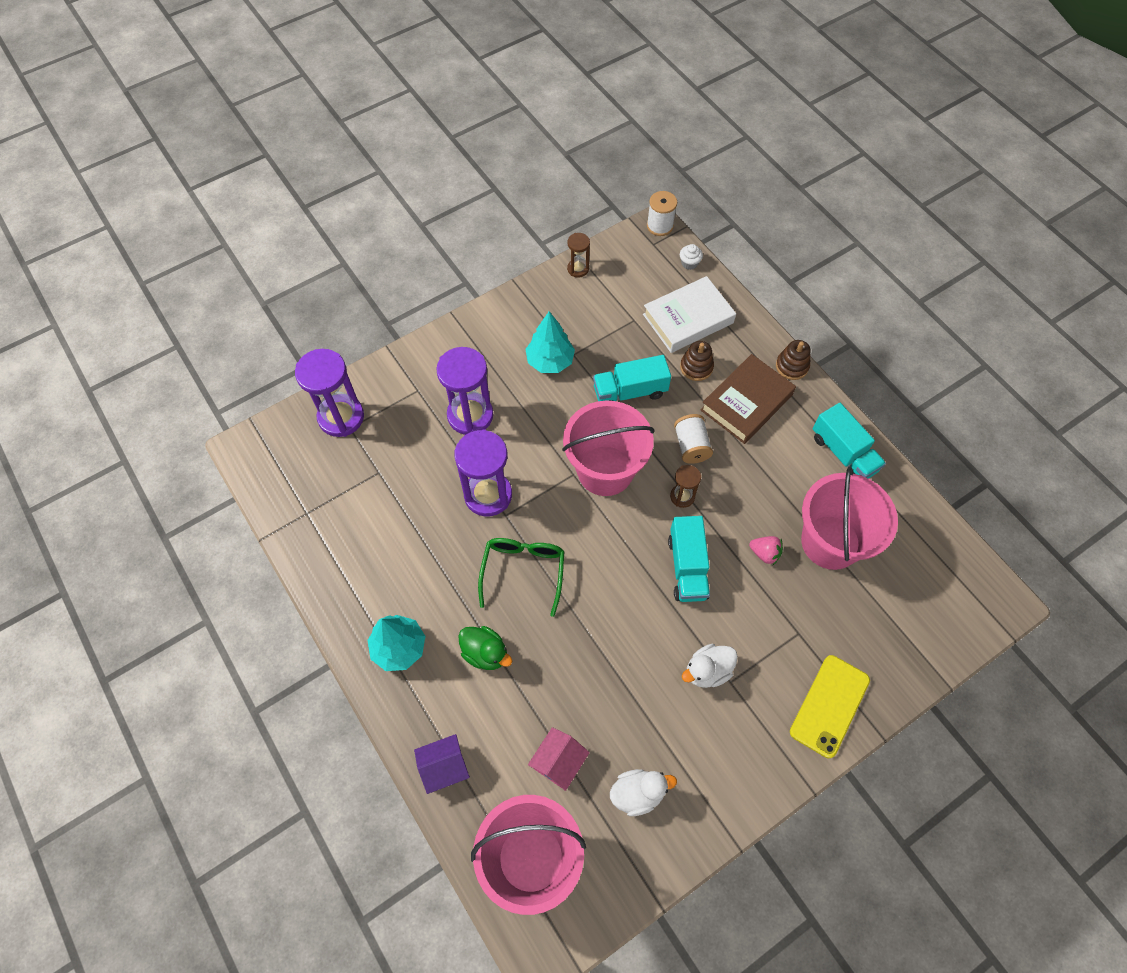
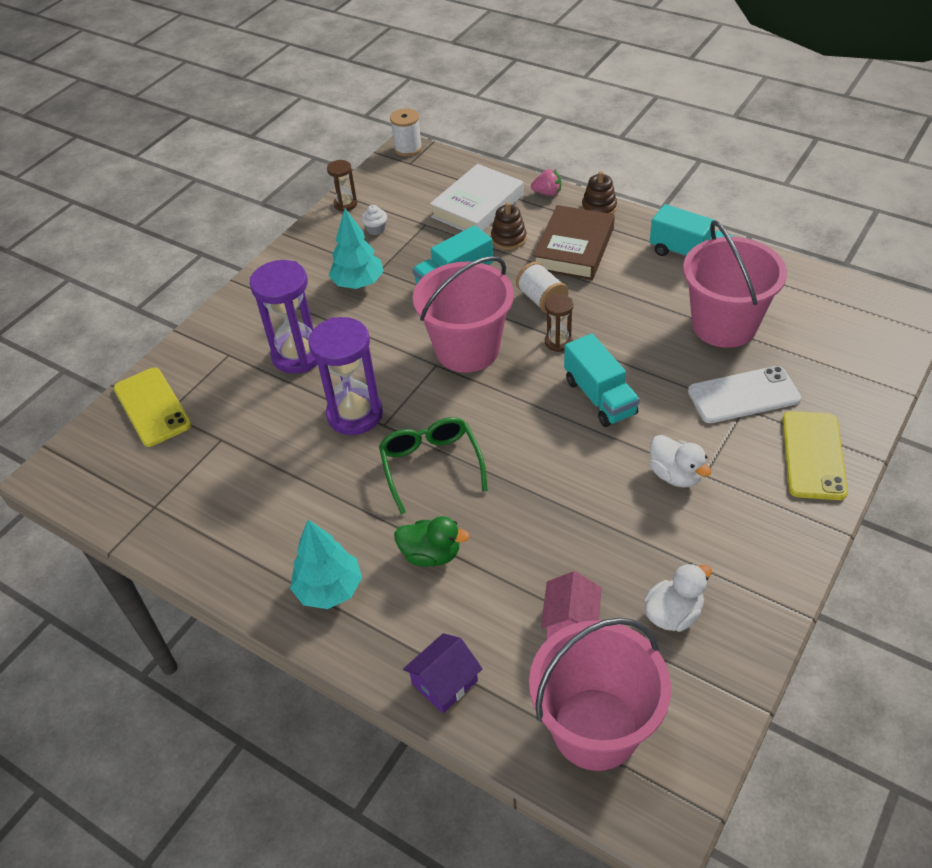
camera: 20 degrees left, 15 degrees down
(341, 417) = (152, 407): purple hourglass -> yellow phone
(689, 263) = (453, 166): white cupcake -> white cupcake (376, 229)
(707, 671) = (675, 475): white duck -> white duck turned 75 degrees counterclockwise
(764, 553) = (668, 357): pink strawberry -> pink strawberry (547, 193)
(806, 620) = (743, 395): none -> white phone

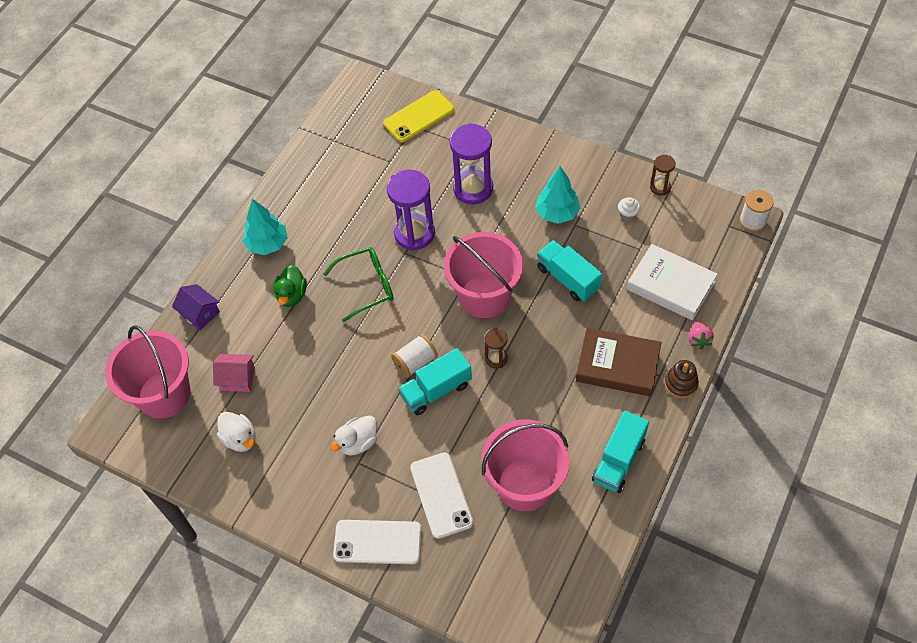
camera: 85 degrees right, 10 degrees up
(508, 239) = (626, 313): brown stacking toy -> none
(541, 300) = (547, 344): white spool -> white spool (415, 362)
(813, 455) = (377, 542): yellow phone -> white phone

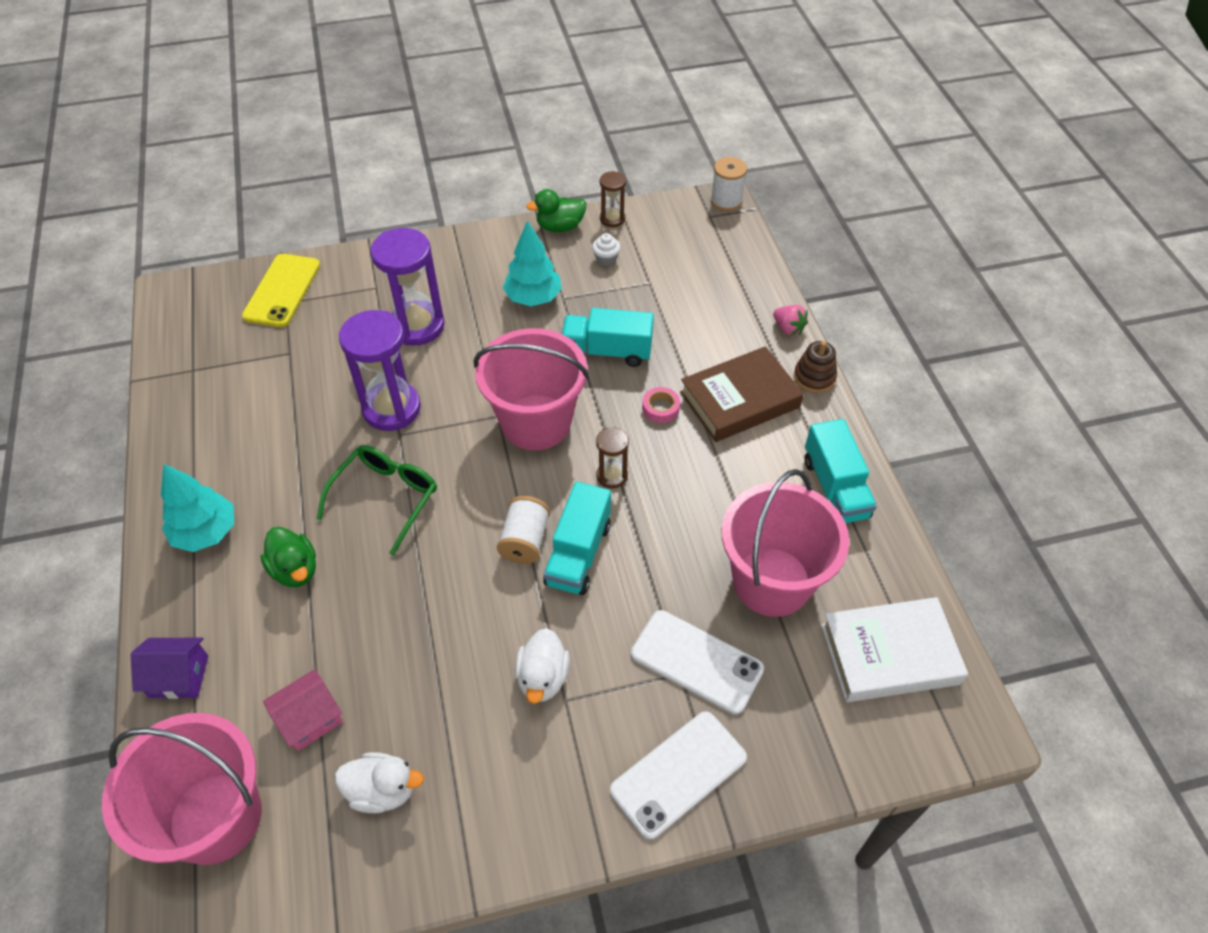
camera: 45 degrees left, 5 degrees down
(564, 337) = (660, 408): none -> pink tape
(620, 172) = (560, 227): none -> green duck
(670, 286) = (712, 297): white book -> white book (889, 654)

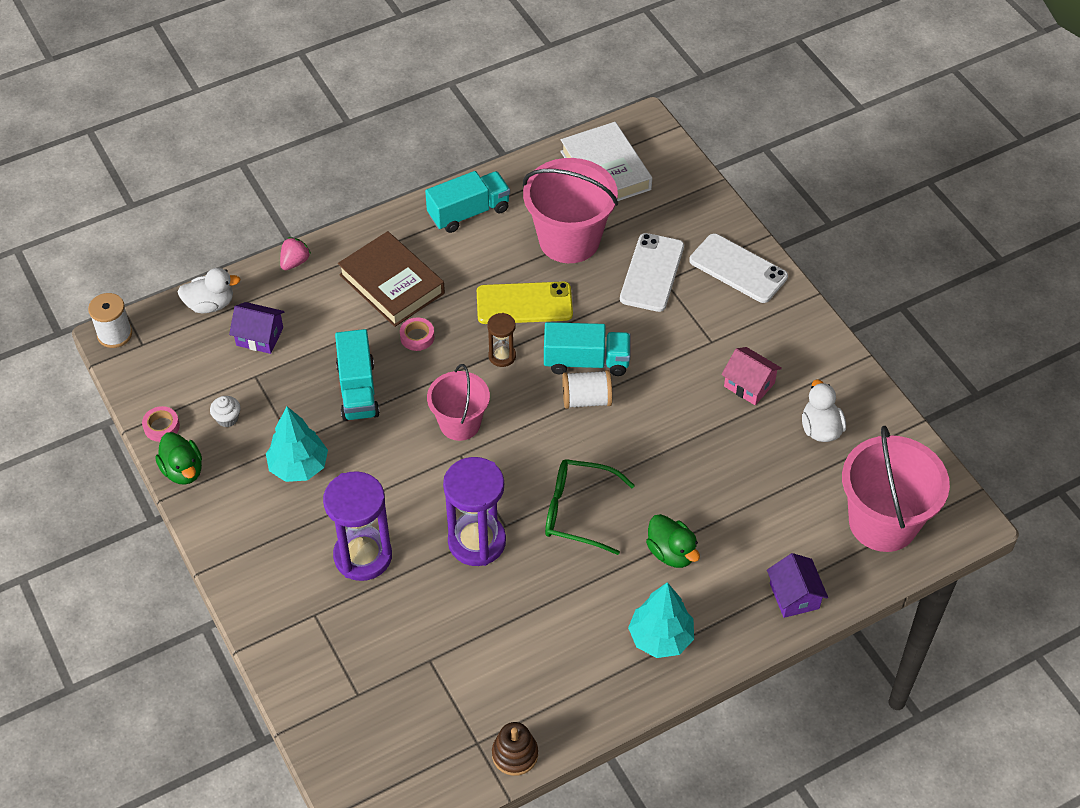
camera: 105 degrees left, 0 degrees up
(282, 290) = (340, 705): yellow phone -> yellow phone (524, 303)
(295, 569) = (671, 552): green duck -> green duck turned 105 degrees clockwise
(309, 718) = (790, 492): pink house -> pink house (749, 385)
(536, 422) = (460, 423): pink bucket -> pink bucket, size x0.62
(543, 678) = (700, 358): white duck -> white duck (210, 304)
(612, 219) = (161, 427): brown hourglass -> pink tape
(696, 291) = (260, 336): none -> purple house
(814, 377) = (351, 237): brown stacking toy -> brown stacking toy (515, 754)

